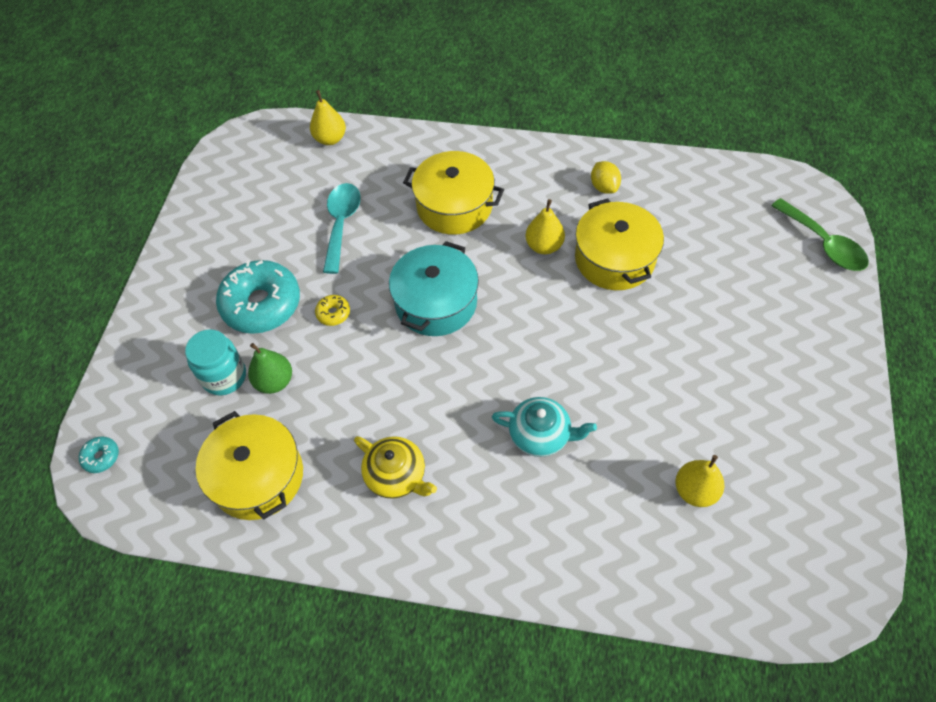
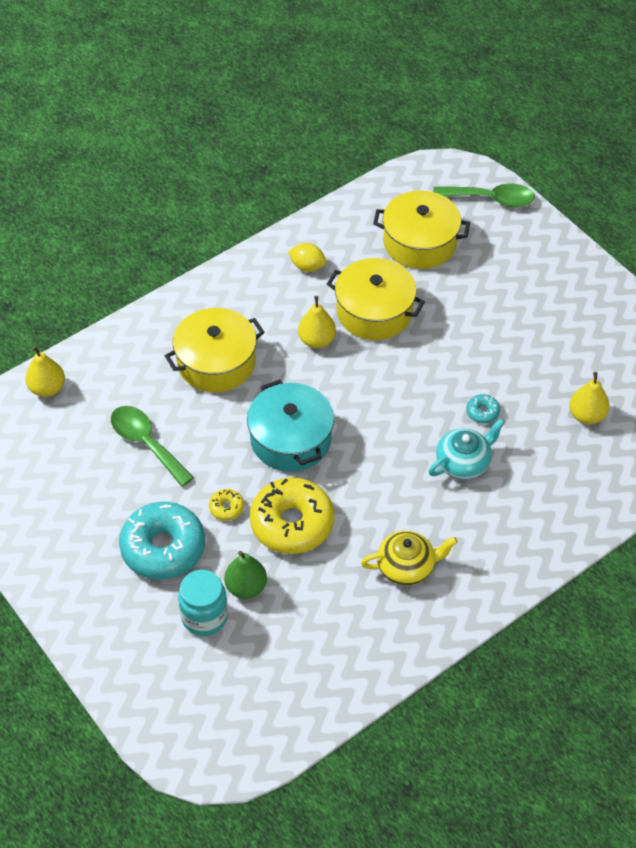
camera: 50 degrees left, 5 degrees down
(101, 457) = (187, 746): turquoise donut -> turquoise donut (482, 412)
(257, 477) = (317, 652): yellow pot -> yellow pot (420, 242)
(341, 224) = (146, 443): turquoise spoon -> green spoon
(360, 364) = (292, 523): none -> yellow donut

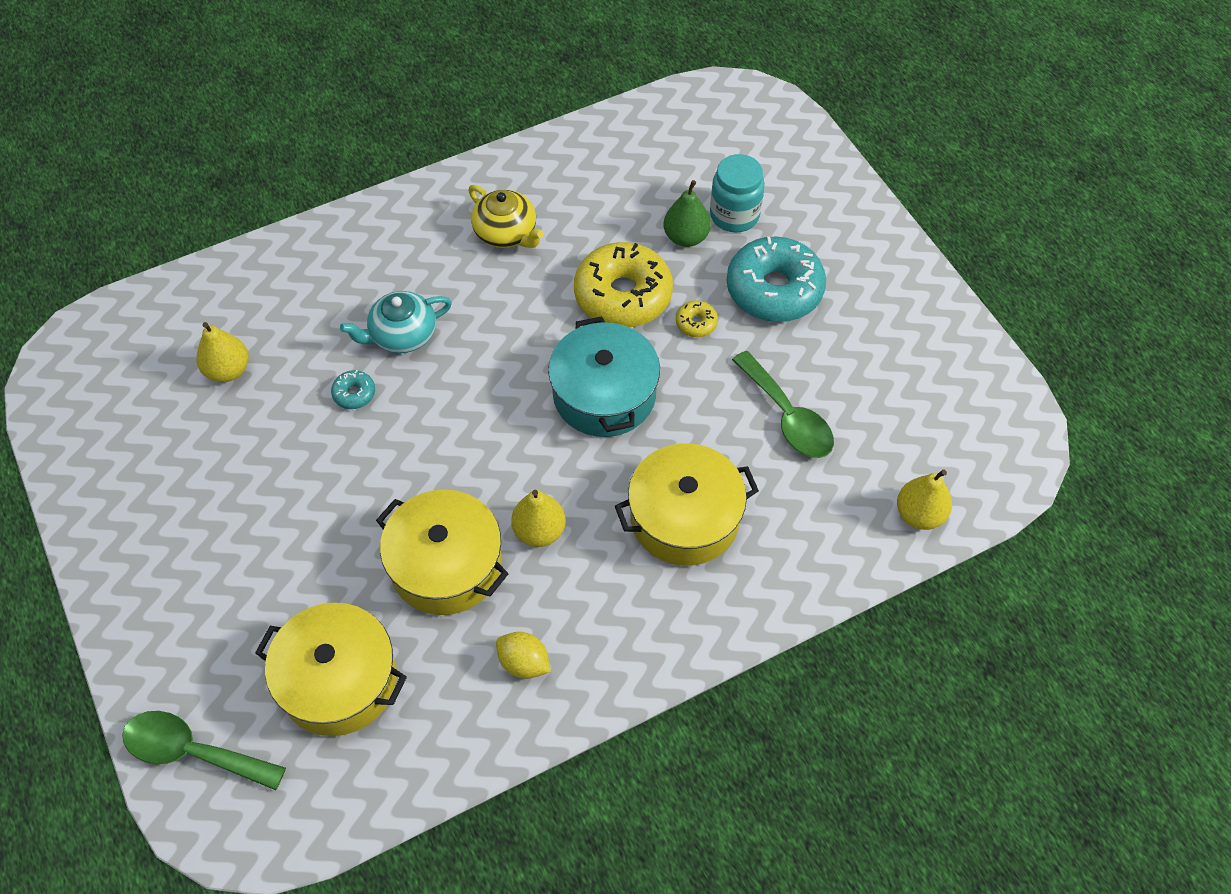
camera: 170 degrees left, 5 degrees up
(407, 566) = (506, 233): yellow teapot -> yellow teapot turned 135 degrees counterclockwise

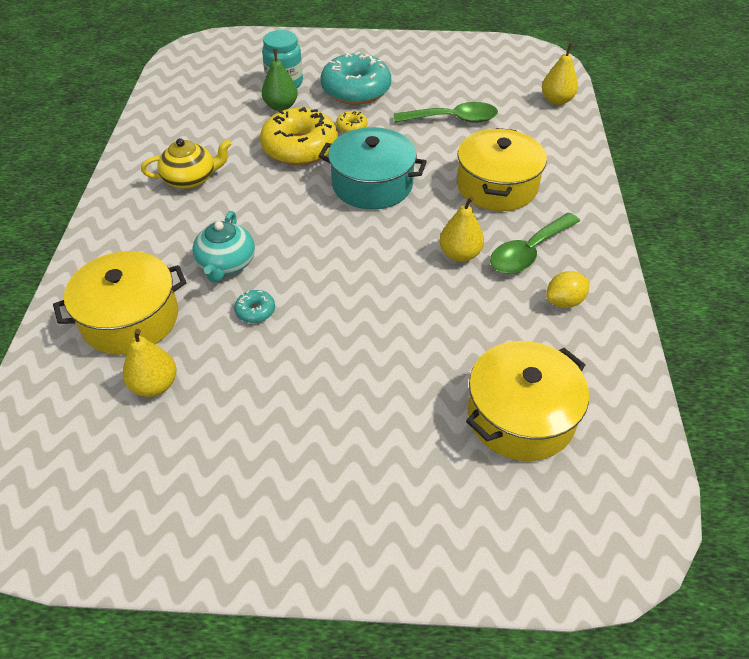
camera: 60 degrees left, 10 degrees down
(193, 752) = (537, 550): green spoon -> green spoon (528, 252)
(446, 565) = (455, 314): yellow pot -> yellow pot (130, 319)

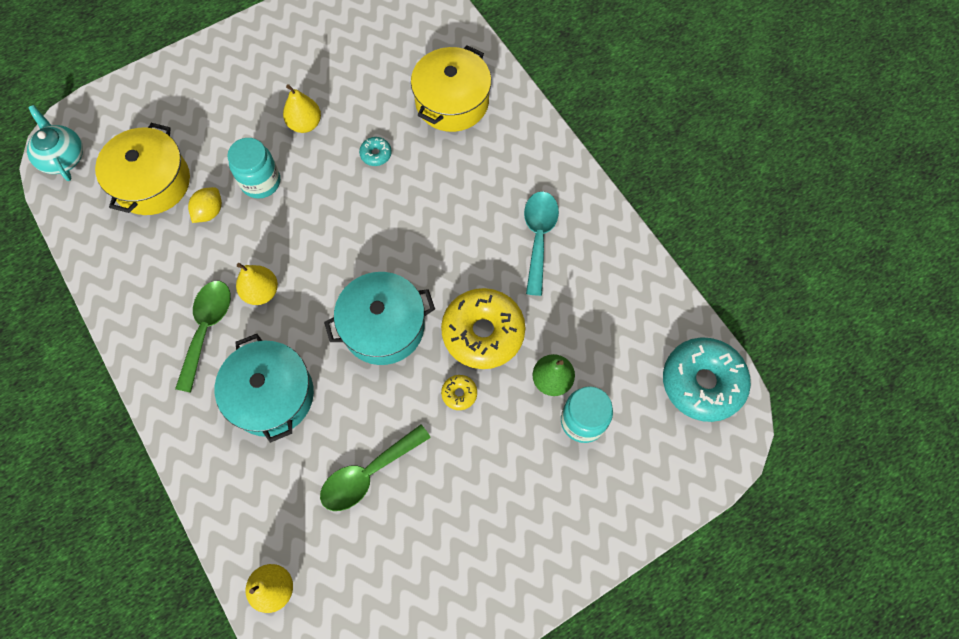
camera: 145 degrees right, 20 degrees up
(154, 385) = (392, 74): yellow pear -> yellow pear (305, 124)
(191, 179) = (538, 237): yellow teapot -> turquoise spoon
(226, 264) = (430, 177): turquoise teapot -> turquoise teapot (62, 157)
(356, 90) = (501, 459): turquoise donut -> turquoise donut (702, 383)
(394, 348) = (261, 182): none -> turquoise jar
(496, 186) = (272, 395): yellow pot -> turquoise pot
(564, 301) = (158, 293): yellow lemon -> yellow lemon (209, 212)

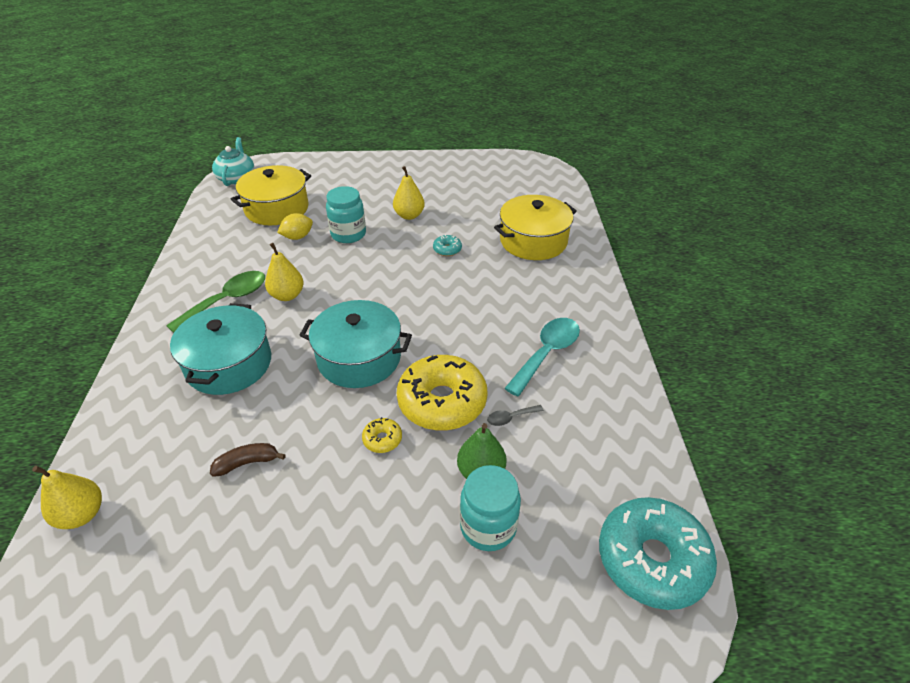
camera: 30 degrees right, 25 degrees down
(368, 474) = (247, 463): green spoon -> brown banana
(546, 319) = (510, 418): none -> grey spoon

